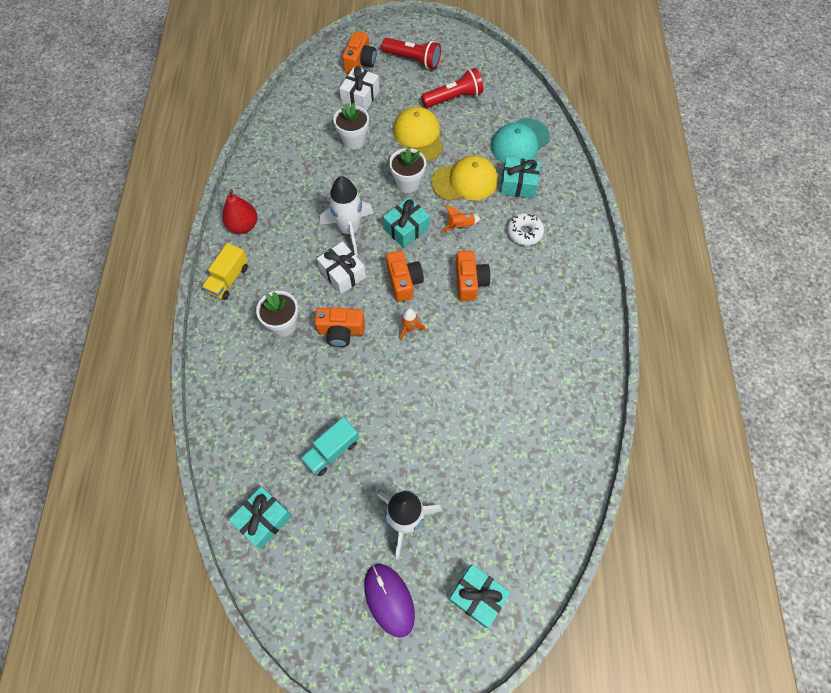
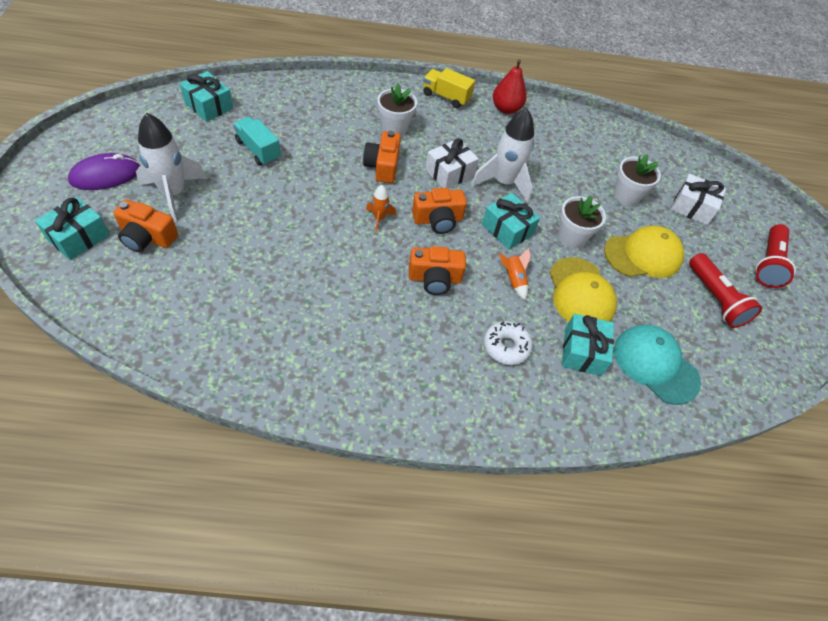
camera: 85 degrees right, 10 degrees down
(360, 62) = (746, 212): orange camera -> orange camera (147, 237)

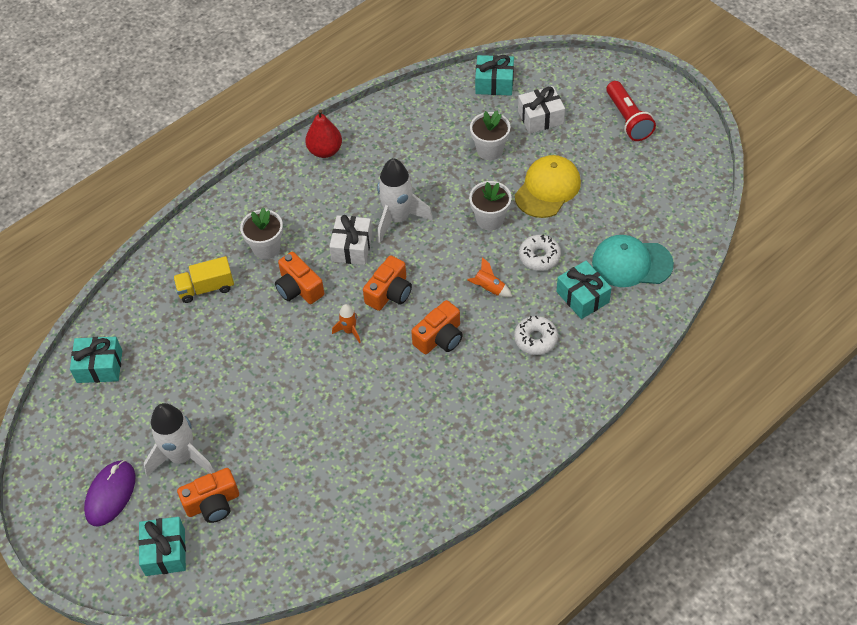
camera: 35 degrees left, 0 degrees up
(258, 150) = (192, 364): turquoise truck -> none
(446, 97) = (268, 182): yellow truck -> yellow truck (206, 288)
(507, 229) = (442, 254): turquoise gift -> turquoise gift (494, 83)
(580, 293) = (539, 257): yellow cap -> white donut
(715, 299) = (621, 179): red flashlight -> none

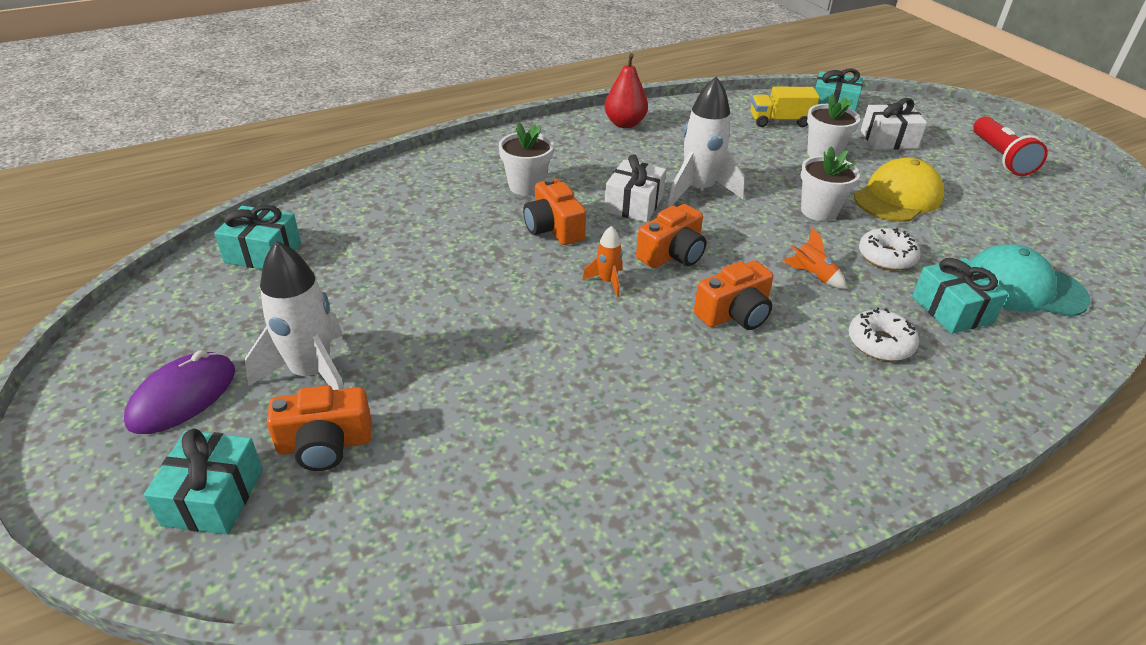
camera: 10 degrees right, 15 degrees down
(206, 288) = (437, 207): yellow truck -> yellow truck (780, 121)

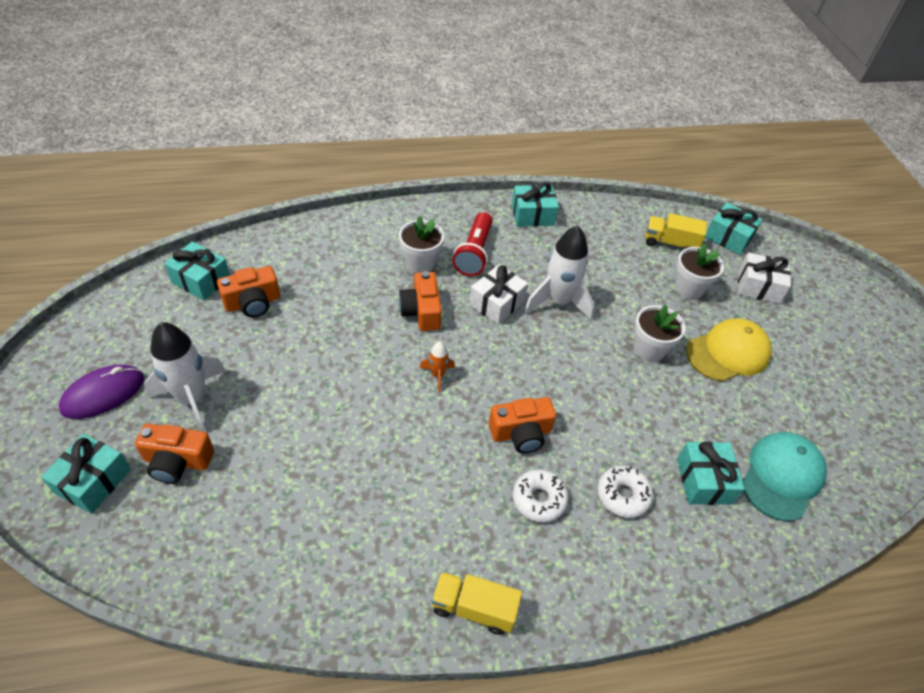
camera: 15 degrees right, 10 degrees up
(624, 124) = (532, 215): red pear -> turquoise gift
(672, 254) = (502, 362): orange camera -> orange camera (253, 303)
(790, 497) = (474, 608): none -> yellow truck
(812, 275) = (605, 414): orange rocket -> none
(886, 257) = (679, 412): white donut -> white donut (539, 499)
(1001, 158) = (853, 333): red flashlight -> red flashlight (474, 253)
(1023, 287) = (782, 477): turquoise cap -> turquoise cap turned 90 degrees clockwise

